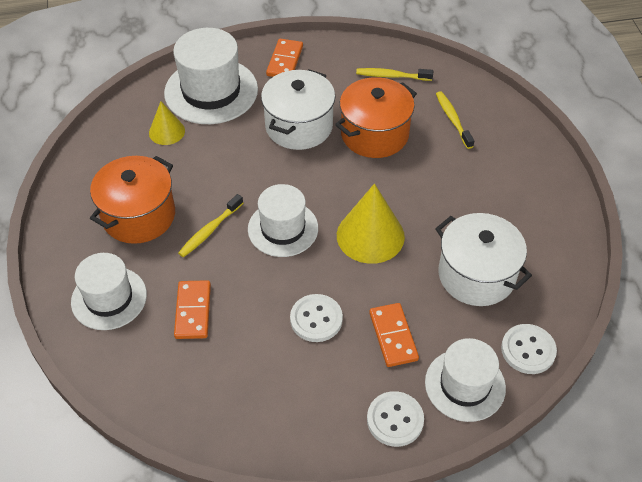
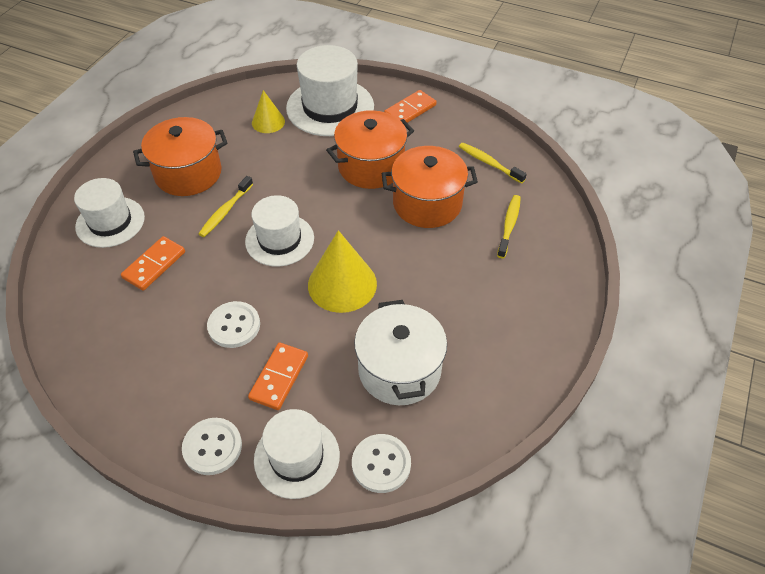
camera: 35 degrees right, 0 degrees up
(209, 230) = (225, 211): yellow toothbrush -> yellow toothbrush turned 45 degrees counterclockwise
(299, 126) = (371, 166): white pot -> orange pot

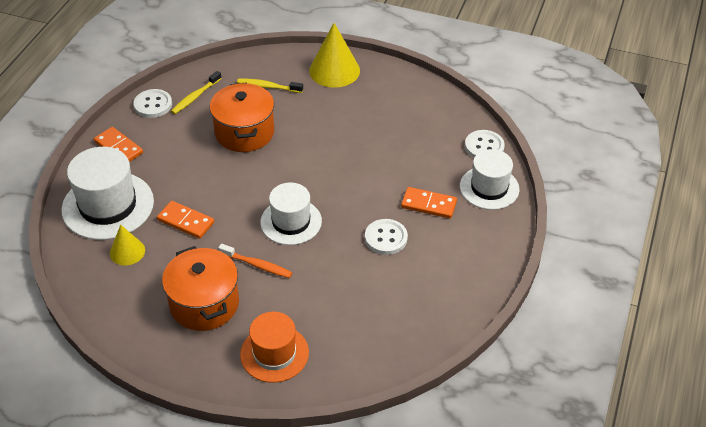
camera: 95 degrees left, 5 degrees down
(110, 222) = (274, 353): white hat -> orange hat
(154, 265) = (327, 305): orange domino -> orange domino (186, 221)
(212, 447) = (492, 233): white button -> white button (153, 105)
(225, 211) = (257, 265): yellow toothbrush -> orange toothbrush
(342, 284) = (336, 177): yellow cone -> yellow cone (334, 70)
(371, 166) = (197, 170): orange pot -> none
(399, 370) = (411, 141): white pot -> none

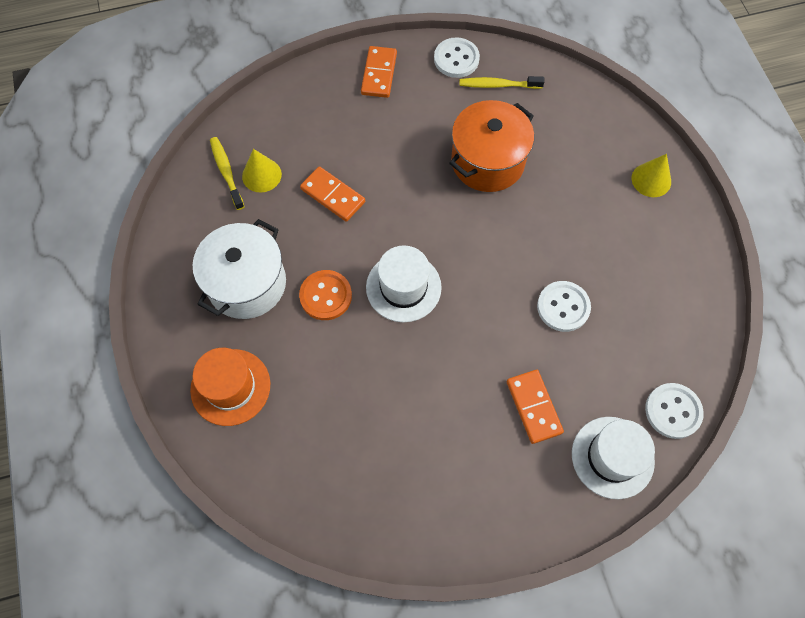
camera: 55 degrees right, 20 degrees up
(108, 205) = (303, 119): white hat -> none
(186, 221) = (333, 195): orange domino -> orange domino turned 45 degrees counterclockwise
(204, 304) = (247, 283): orange pot -> white pot
(257, 265) = (325, 296): orange toothbrush -> orange button
(268, 87) = (569, 136): yellow toothbrush -> yellow toothbrush (226, 172)
(334, 70) = (651, 180): yellow cone -> yellow cone, size x0.58
(386, 238) = (452, 394): white button -> white button (563, 307)

